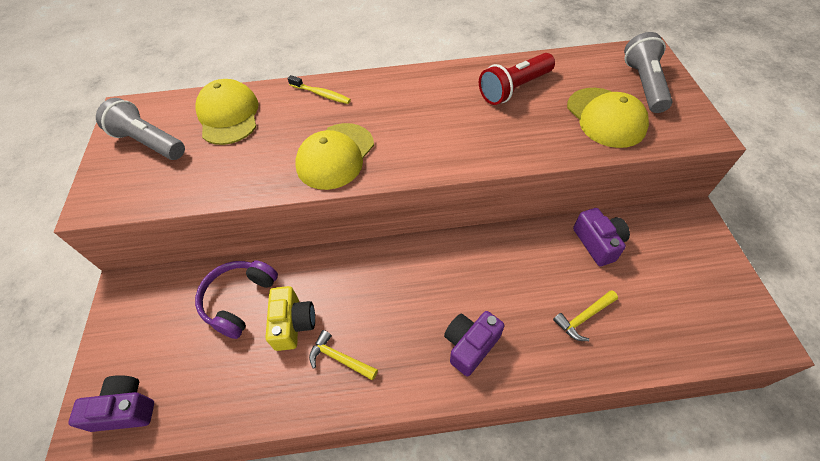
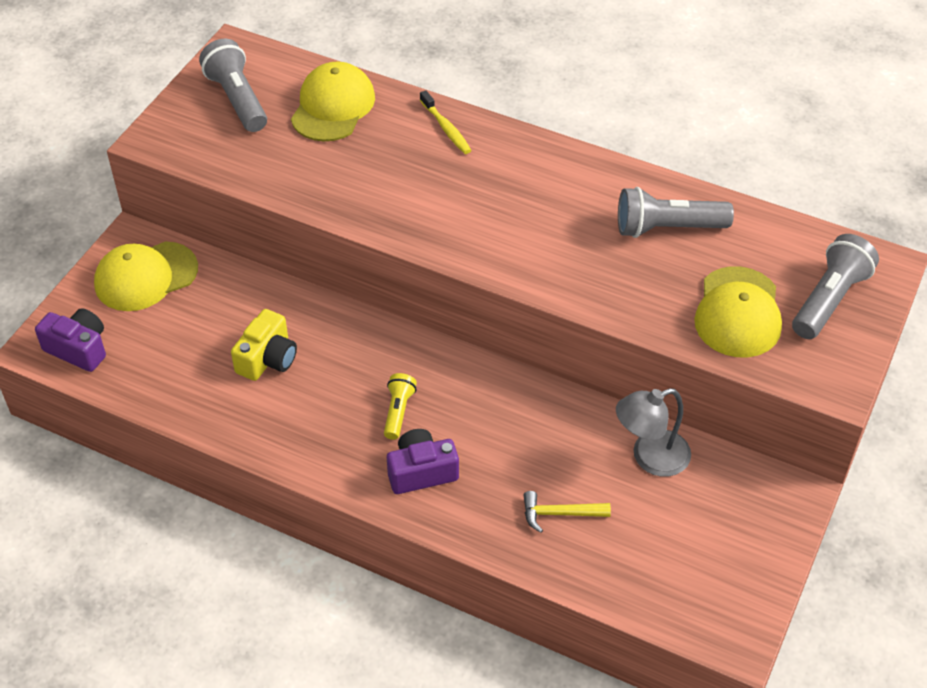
camera: 30 degrees right, 5 degrees down
(239, 300) = (232, 309): purple headphones -> none
(335, 156) = (407, 206): yellow cap -> yellow cap (146, 276)
(340, 358) = (289, 413): yellow hammer -> none
(418, 308) = (398, 412): none -> yellow flashlight
(514, 89) = (667, 228): red flashlight -> grey flashlight
(598, 243) = (650, 457): purple camera -> grey lamp

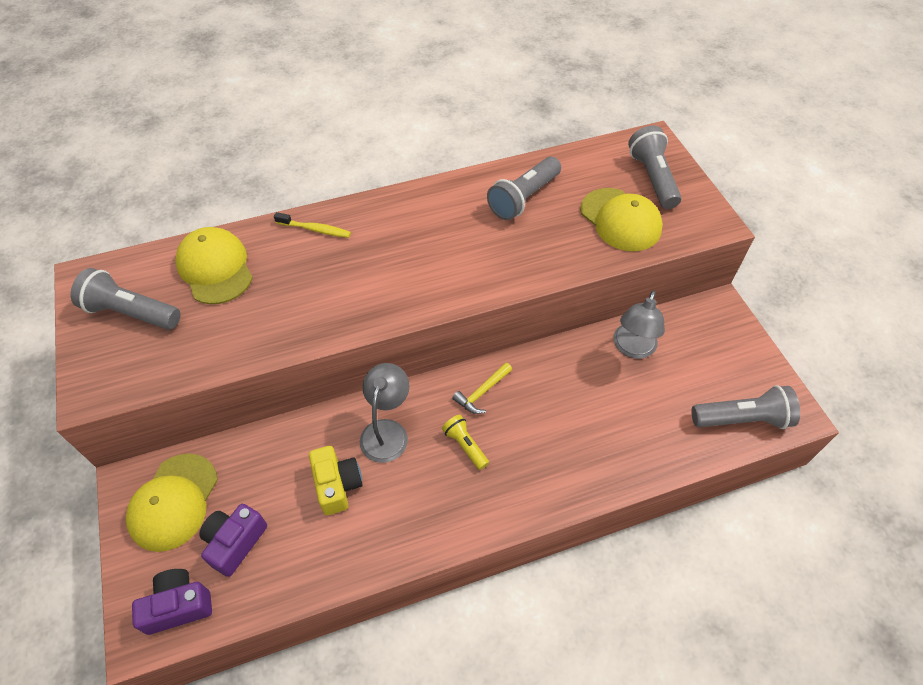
camera: 45 degrees left, 5 degrees up
(350, 350) = (387, 431): none -> grey lamp
(421, 472) = (525, 472): purple camera -> purple camera (235, 542)
(560, 514) = (630, 425): yellow hammer -> yellow hammer (482, 392)
(676, 597) = (742, 419): none -> grey flashlight

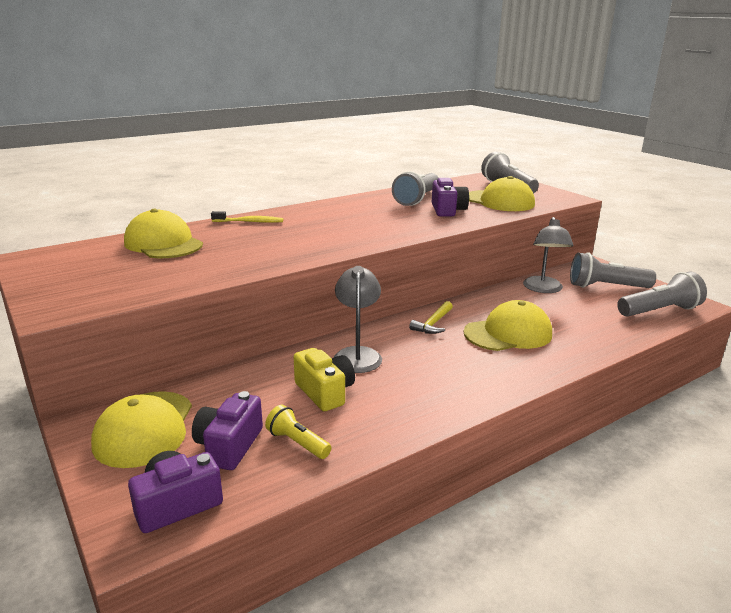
camera: 15 degrees left, 30 degrees down
(131, 313) = (85, 269): grey flashlight -> grey flashlight (606, 287)
(465, 445) = (437, 353): yellow flashlight -> yellow flashlight (297, 443)
(546, 235) = (447, 210): none -> purple camera
(552, 426) = (508, 333): none -> yellow cap

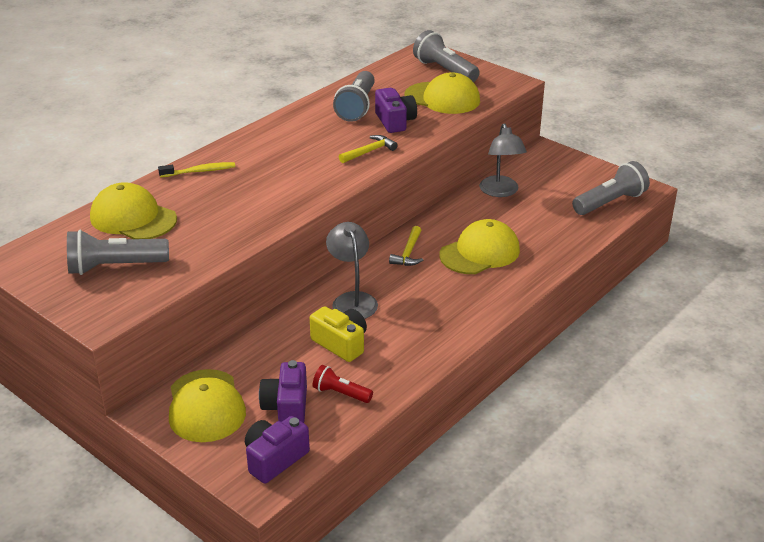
camera: 15 degrees left, 10 degrees up
(297, 443) = (341, 393): yellow flashlight -> red flashlight
(412, 225) = (369, 152): none -> yellow hammer
(606, 287) = (559, 179): grey flashlight -> grey flashlight (115, 267)

